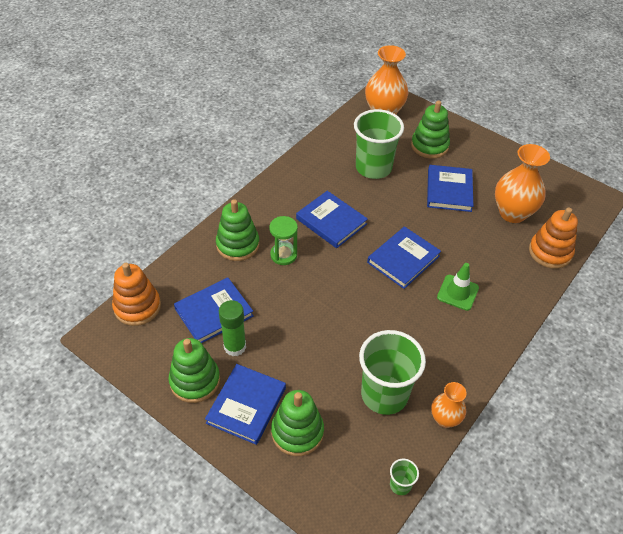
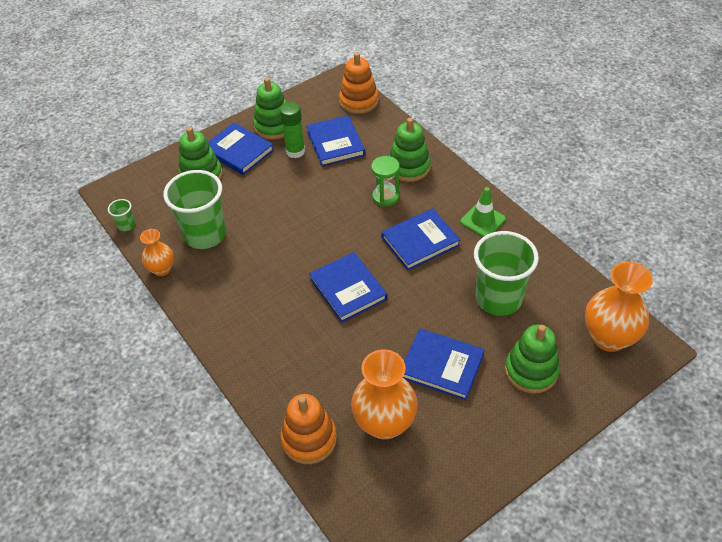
camera: 110 degrees right, 0 degrees up
(457, 292) = (287, 323): green traffic cone -> green traffic cone (482, 220)

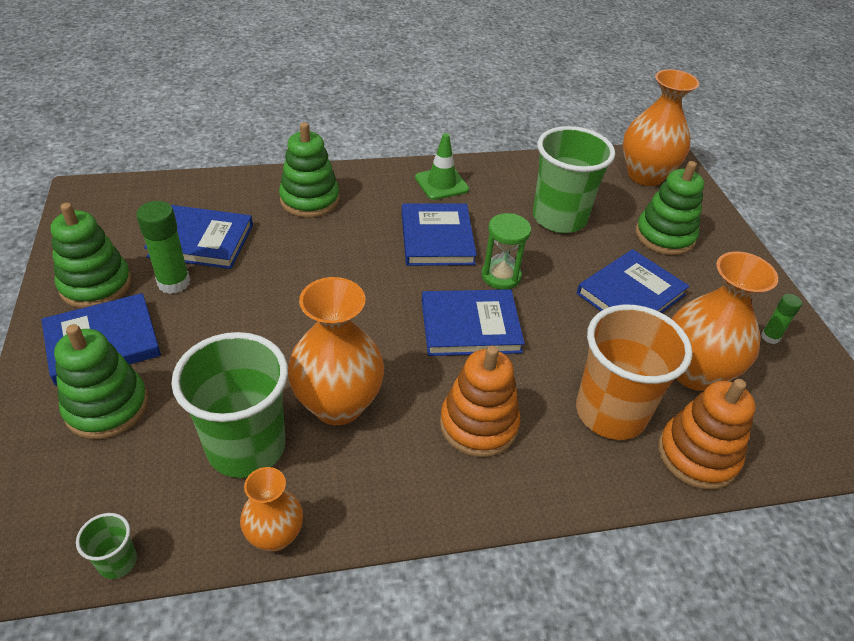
camera: 70 degrees left, 5 degrees down
(251, 256) = (338, 404): none -> orange vase
(318, 383) = (610, 412): none -> orange cup
(359, 101) = (147, 192): orange stacking toy -> orange stacking toy (478, 424)
(385, 197) = (341, 236): green hourglass -> green hourglass (501, 276)
(456, 466) = (770, 337): none -> green glue stick

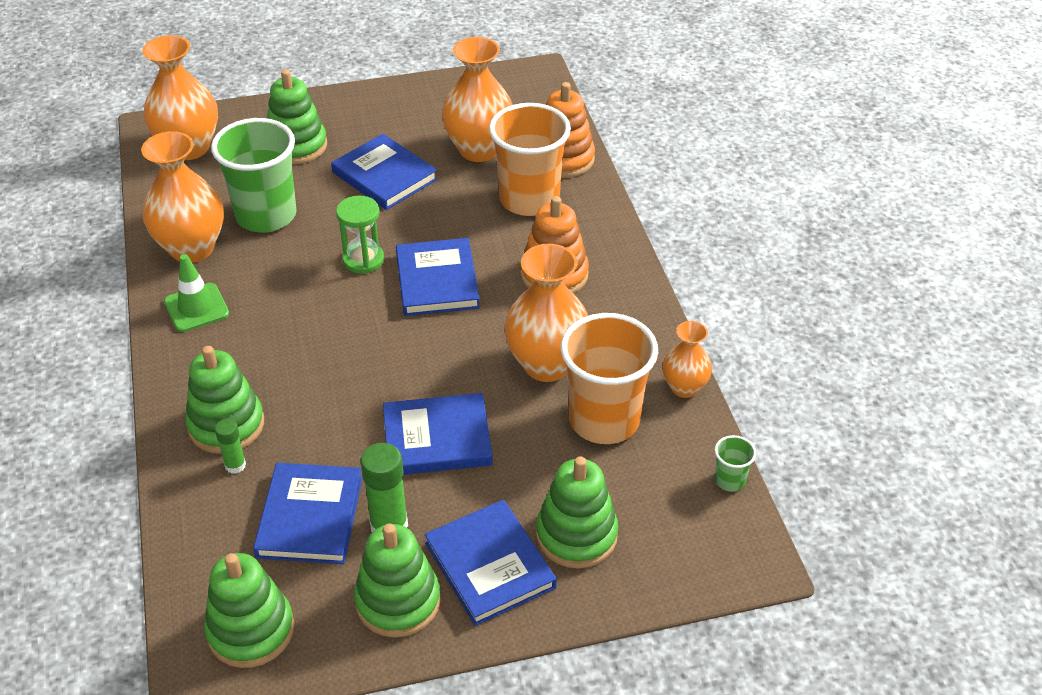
camera: 90 degrees left, 0 degrees up
(111, 213) = (251, 630): none -> green stacking toy
(246, 447) = (604, 420): green cup -> orange cup
(437, 238) = (302, 308): blue book -> blue book (437, 439)
(513, 180) = (192, 248): none -> orange vase
(770, 337) = (433, 104): green glue stick -> green glue stick (235, 465)

